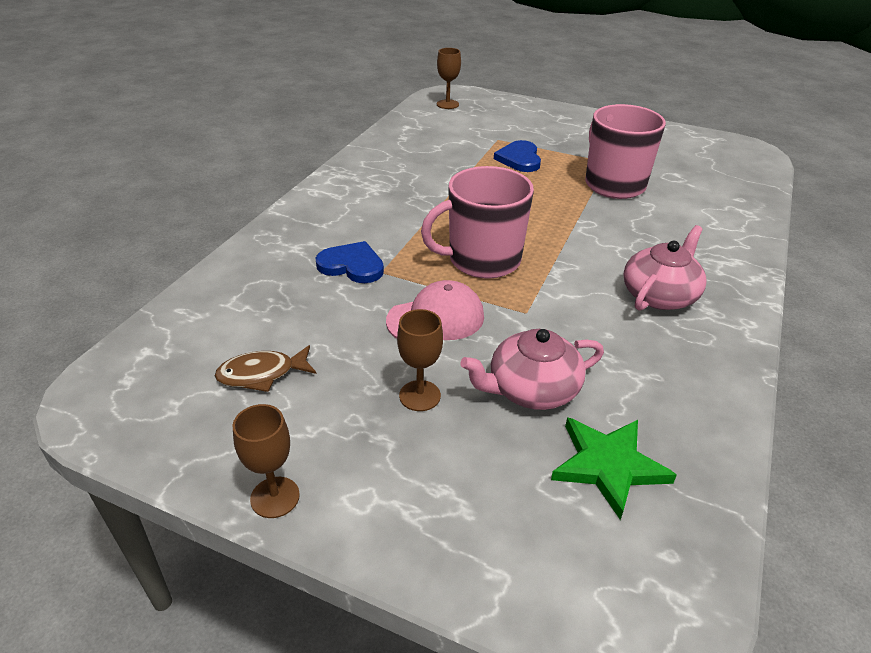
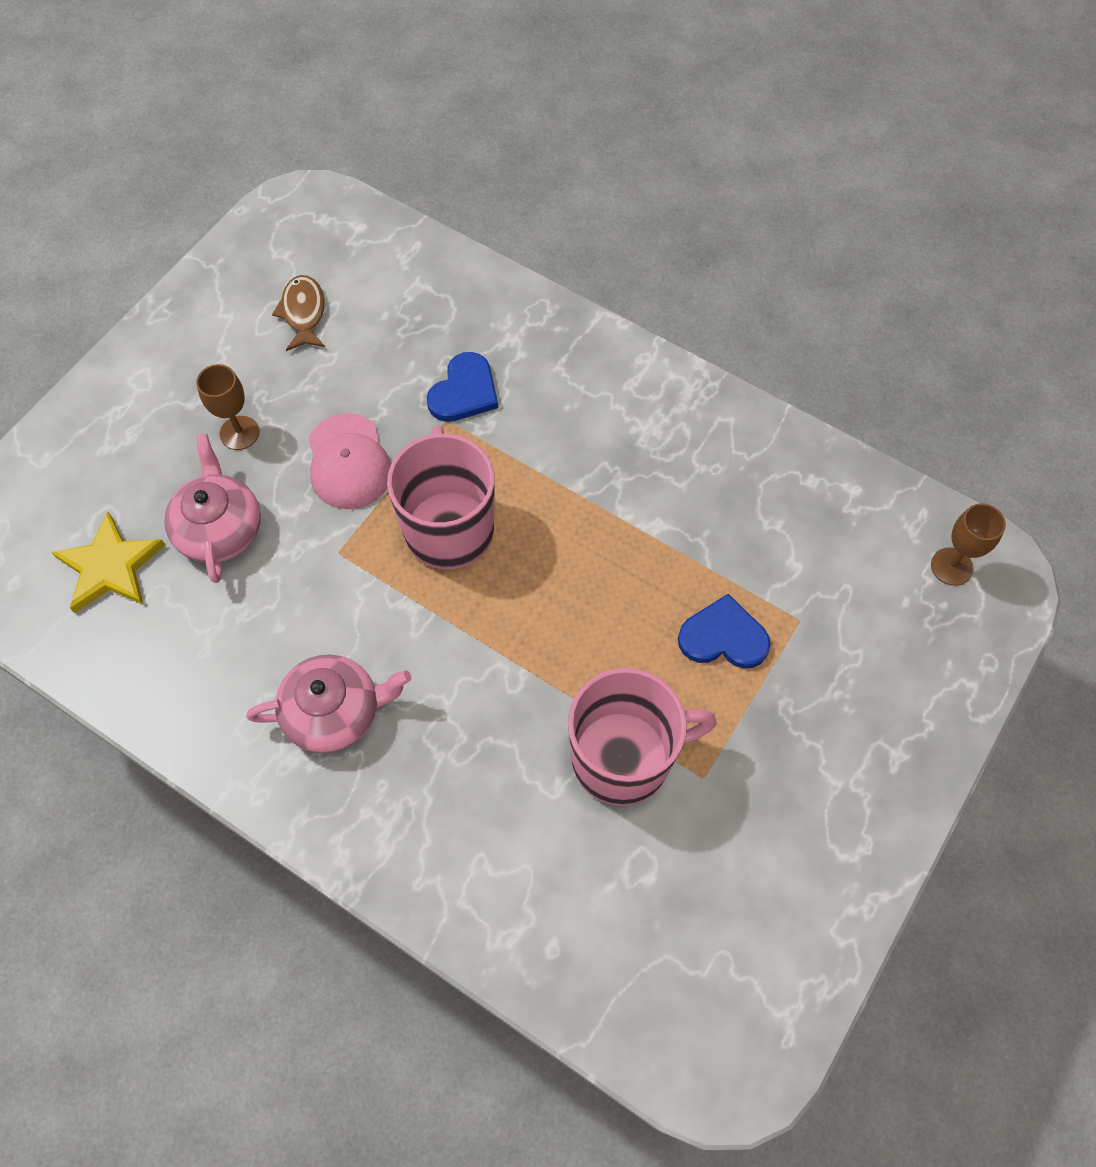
camera: 100 degrees right, 25 degrees up
(275, 497) = (162, 325): brown goblet -> none
(608, 466) = (110, 566): green star -> yellow star
(659, 295) = (334, 712): pink teapot -> pink teapot turned 60 degrees counterclockwise

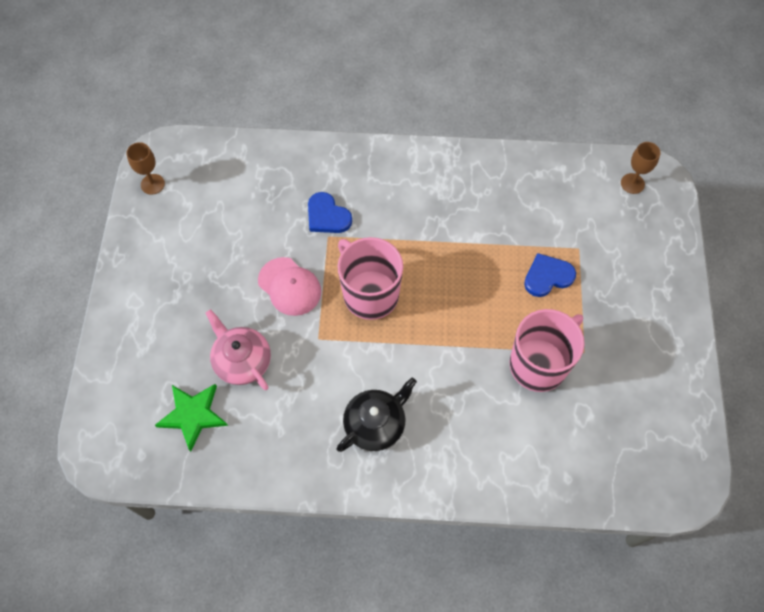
camera: 30 degrees left, 0 degrees up
(110, 566) = (193, 415): yellow star -> green star
(239, 433) = (215, 302): brown goblet -> brown goblet (152, 184)
(303, 313) = (205, 216): brown fish -> none
(334, 712) = (375, 424): pink teapot -> black teapot
(464, 391) = (327, 216): blue heart -> blue heart turned 135 degrees clockwise

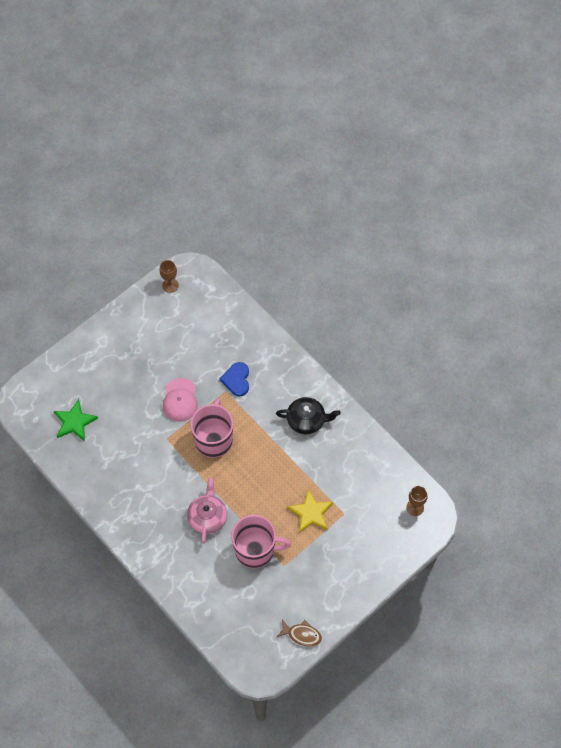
camera: 45 degrees right, 0 degrees up
(242, 360) = (121, 416): pink teapot -> pink teapot (207, 517)
(375, 424) = (149, 504): black teapot -> black teapot (307, 420)
(547, 276) = (310, 513): blue heart -> yellow star
(682, 404) = (302, 635): none -> brown fish

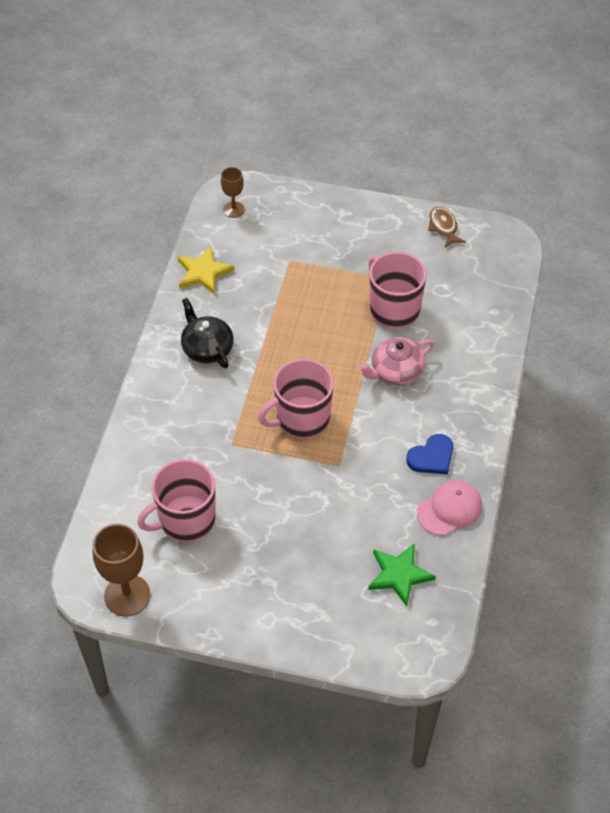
camera: 125 degrees left, 10 degrees down
(170, 285) = (127, 595): brown goblet -> brown goblet, size x1.76
(180, 400) = (280, 482): pink cap -> pink cap (449, 509)
(193, 338) = (186, 520): none -> pink mug
(236, 380) = (208, 442): blue heart -> blue heart (432, 457)
(310, 513) = (312, 287): yellow star -> yellow star (203, 272)

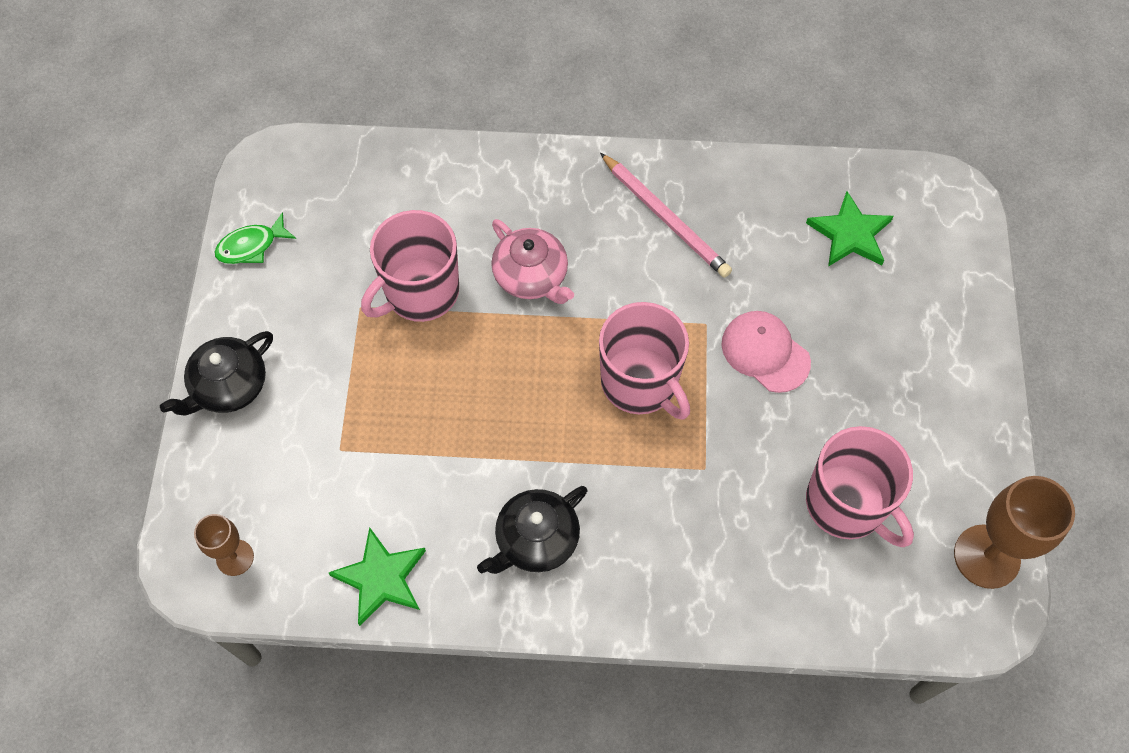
camera: 100 degrees left, 10 degrees up
(203, 272) = (381, 578): yellow star -> green star
(344, 212) = (228, 386): none -> black teapot
(432, 457) = (665, 218): blue heart -> pink pencil
(443, 227) = (251, 246): brown fish -> green fish
(449, 509) = (739, 190): pink cap -> pink cap (765, 352)

